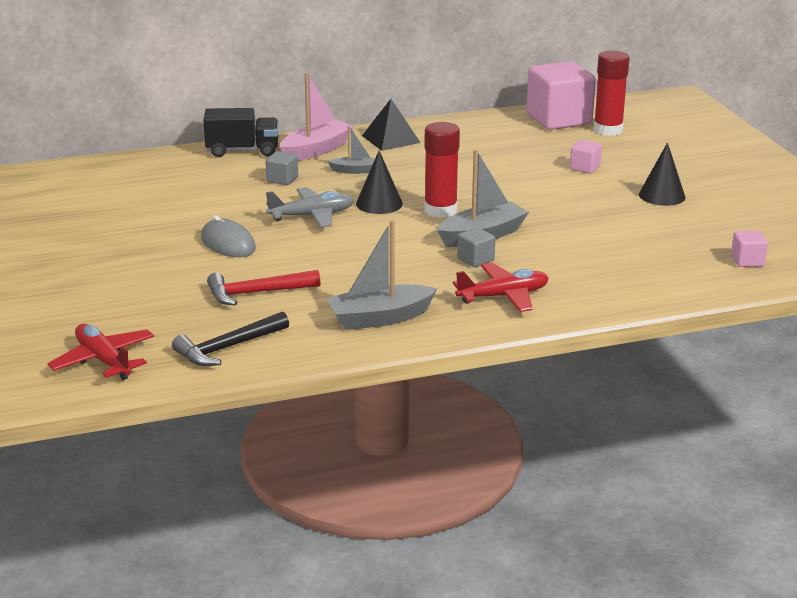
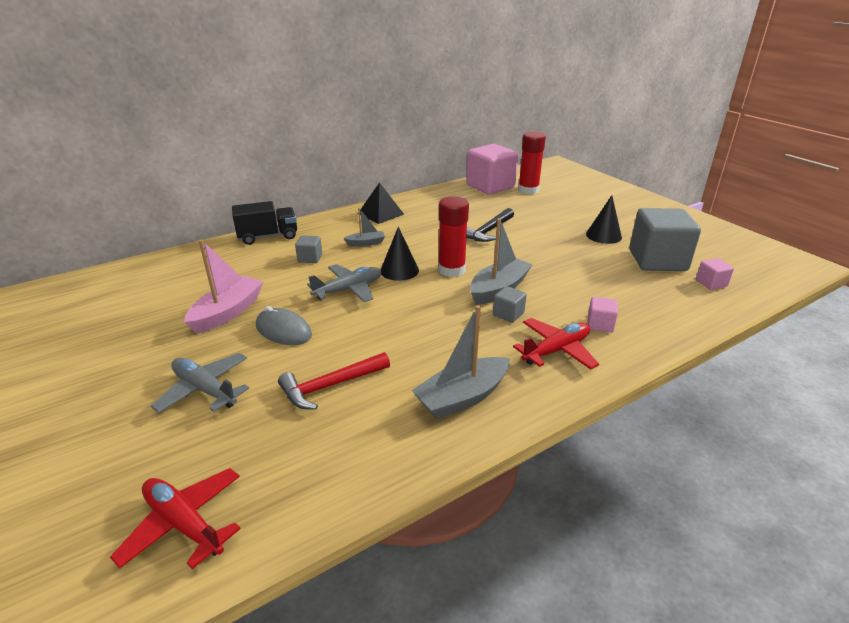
camera: 15 degrees left, 5 degrees up
(139, 280) = (205, 389): none -> grey plane
(228, 348) = (326, 471): black hammer -> black hammer (488, 231)
(316, 150) = (327, 229): pink boat -> pink boat (227, 312)
(585, 167) = (534, 220): pink cube -> pink cube (600, 324)
(704, 230) = (657, 260): none -> grey cube

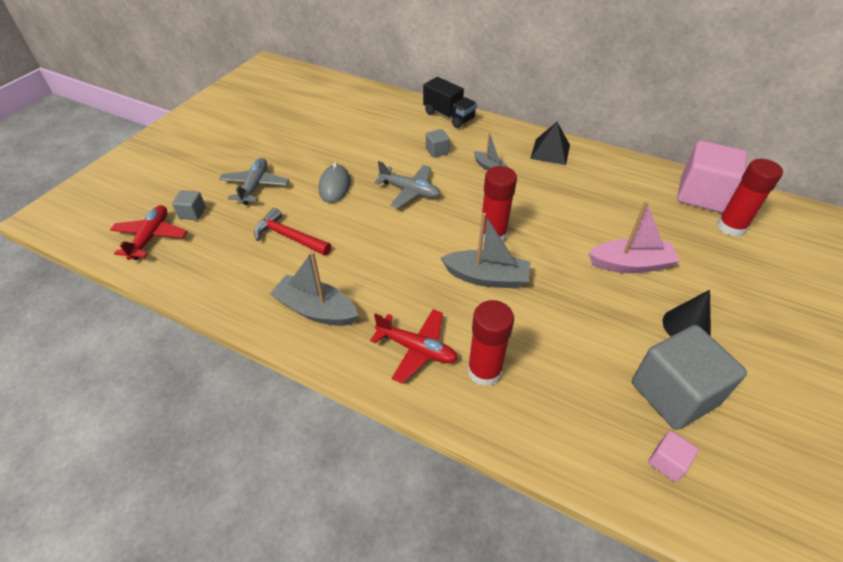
camera: 60 degrees right, 15 degrees up
(227, 312) = (337, 152): pink boat -> pink boat (630, 264)
(399, 270) = (463, 204): black cone -> none
(488, 231) = (592, 231): black hammer -> none
(508, 314) = (450, 298): grey cube -> grey cube (192, 213)
(600, 324) = (484, 371): pink cube -> red glue stick

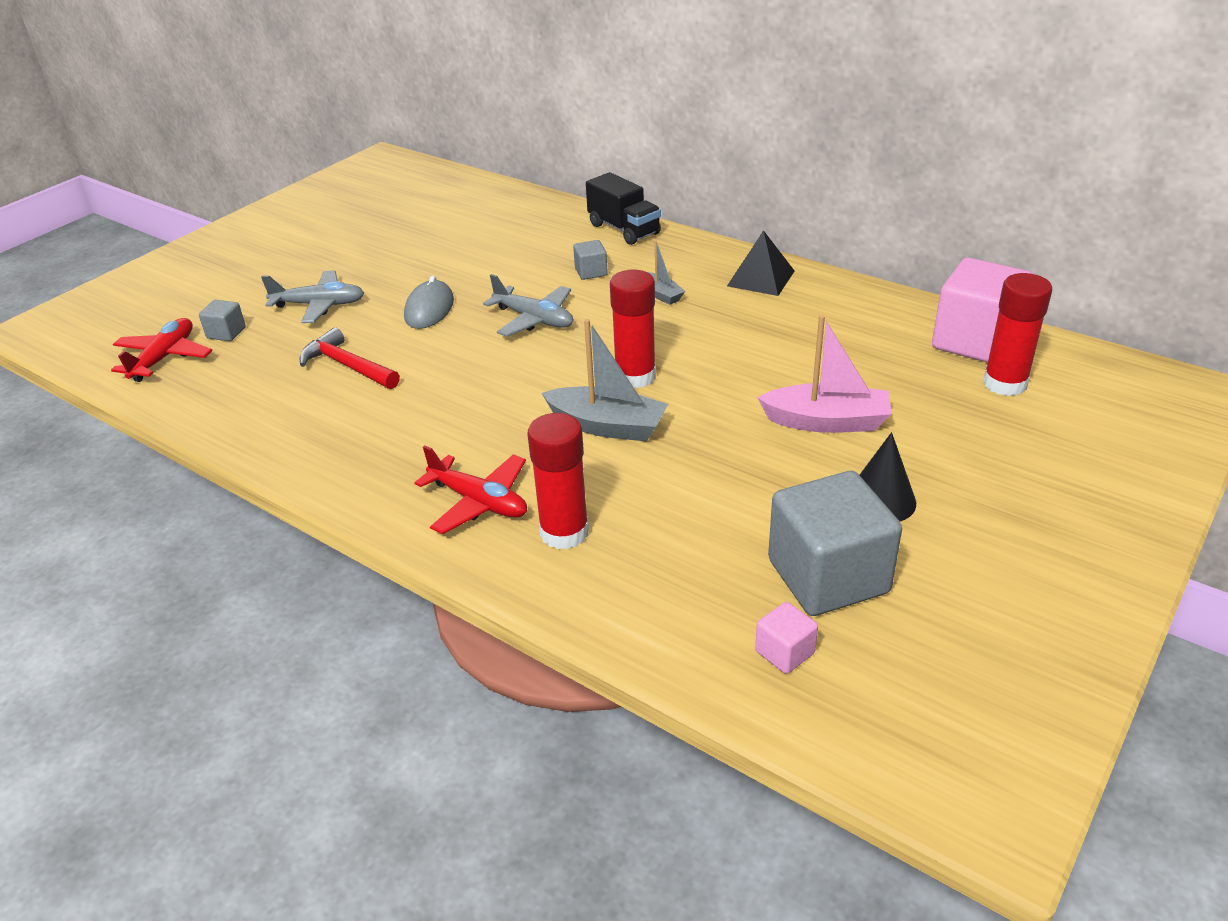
camera: 10 degrees right, 10 degrees down
(255, 186) = (319, 305): grey plane -> grey plane turned 75 degrees clockwise
(316, 310) = (357, 450): grey boat -> none

